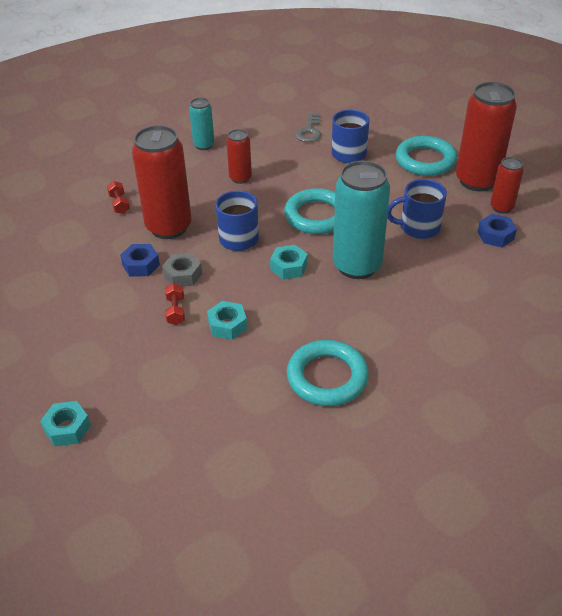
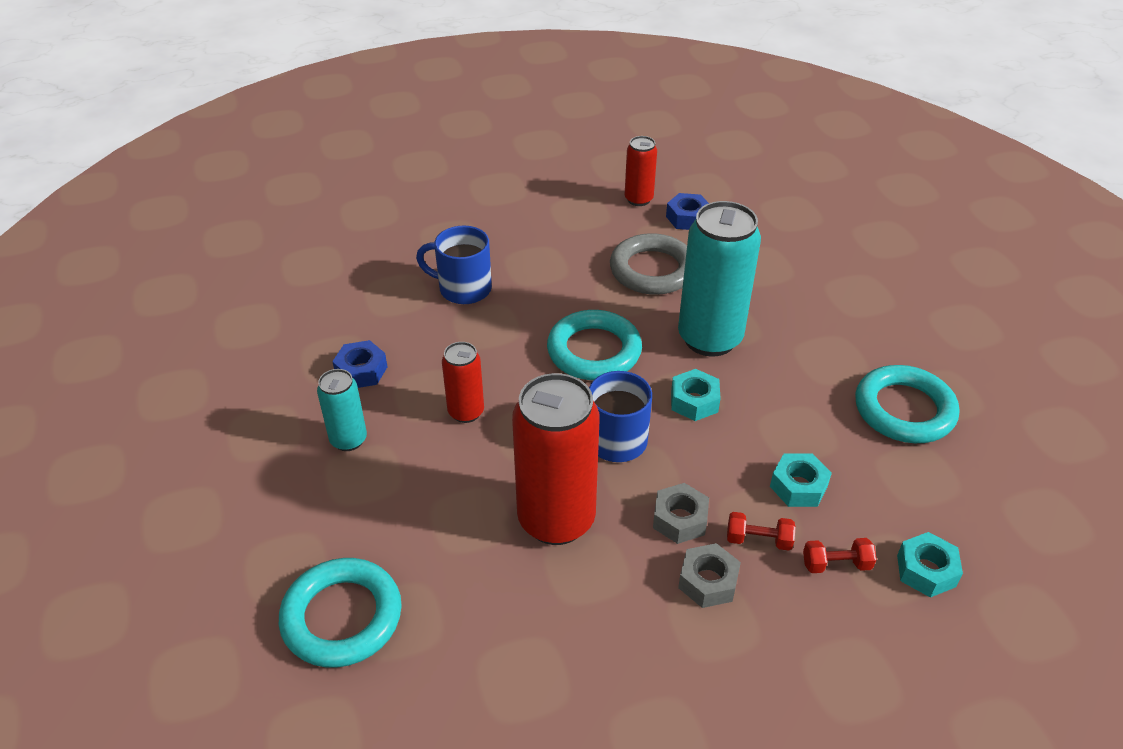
camera: 75 degrees left, 0 degrees up
(67, 428) = (986, 706): turquoise nut -> turquoise nut (926, 570)
(119, 204) = (464, 580): red dumbbell -> red dumbbell (836, 564)
(138, 293) = (708, 581): none -> grey nut
(141, 265) = (641, 569): blue nut -> blue nut (361, 371)
(309, 131) = (383, 314): grey key -> none
(418, 228) = (652, 270): blue mug -> grey ring
(425, 160) = (517, 228): turquoise ring -> turquoise ring (342, 617)
(477, 181) = (579, 202): red can -> none

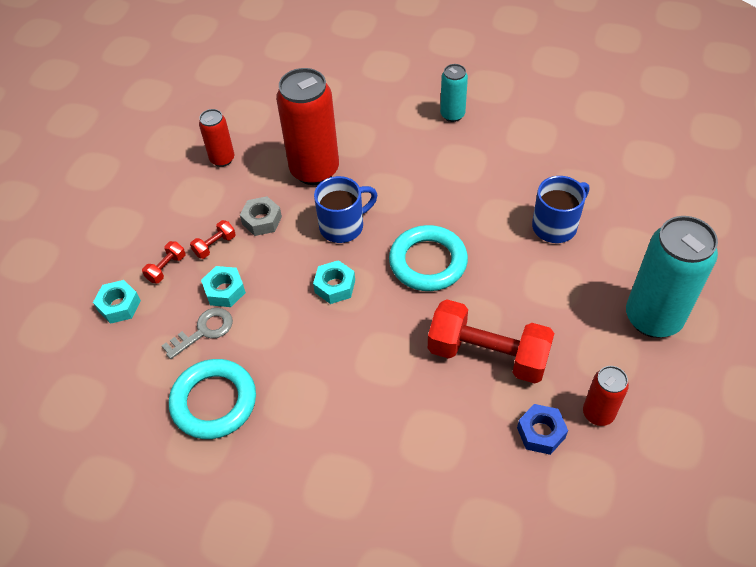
camera: 130 degrees right, 10 degrees up
(342, 617) = (338, 73): turquoise ring -> none
(361, 371) = (508, 141): blue nut -> none
(466, 412) = (429, 171): red can -> red can (222, 159)
(652, 270) = (488, 355): grey ring -> red dumbbell
(708, 581) = (217, 207): grey nut -> none
(709, 338) = (382, 337): turquoise can -> turquoise can (653, 318)
(857, 469) = (204, 331): none -> grey key

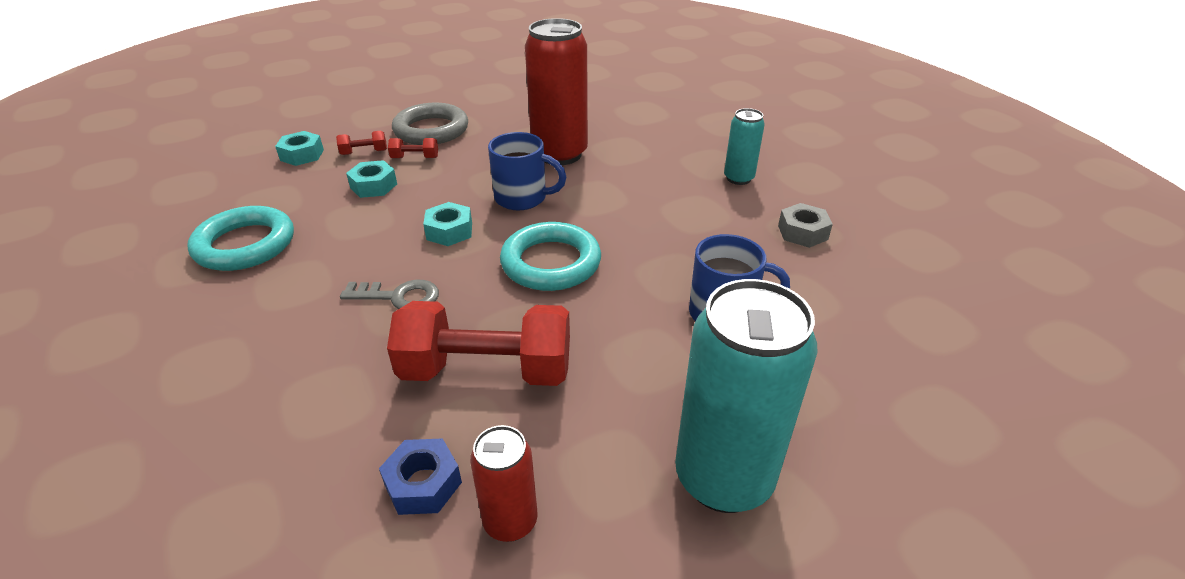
camera: 40 degrees right, 15 degrees down
(185, 211) = (431, 130): none -> grey ring
(204, 331) = (319, 200): grey key -> grey key (399, 297)
(222, 159) = (505, 116): red can -> none
(262, 220) = (470, 162): grey nut -> grey nut (802, 232)
(488, 355) = (487, 370): red dumbbell -> red dumbbell turned 60 degrees counterclockwise

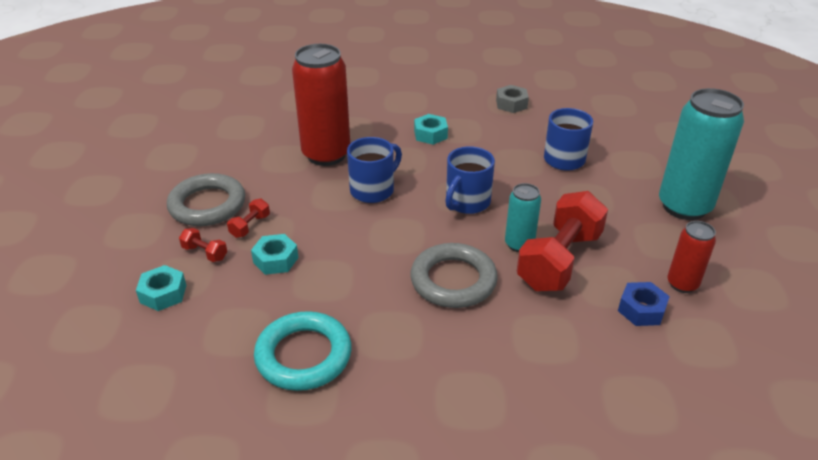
camera: 60 degrees left, 0 degrees up
(364, 152) = (205, 253): red dumbbell -> red dumbbell turned 75 degrees counterclockwise
(399, 297) = (453, 280): grey key -> grey ring
(449, 231) = (387, 236): turquoise nut -> turquoise nut (430, 134)
(551, 263) = (467, 202): turquoise ring -> blue mug
(738, 178) = (434, 100): turquoise can -> turquoise can (519, 244)

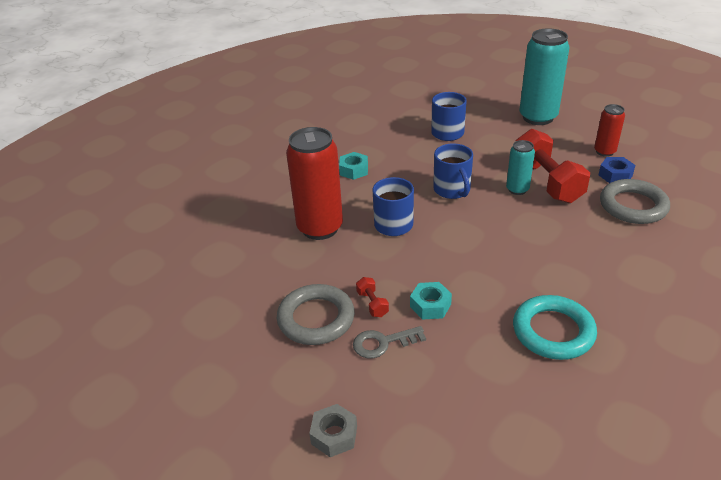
camera: 50 degrees left, 0 degrees up
(163, 294) = (415, 387): turquoise nut -> none
(205, 253) = (383, 343): red dumbbell -> grey key
(453, 280) = (530, 231): grey ring -> grey ring (633, 206)
(511, 104) = (359, 123): grey nut -> grey nut (334, 435)

